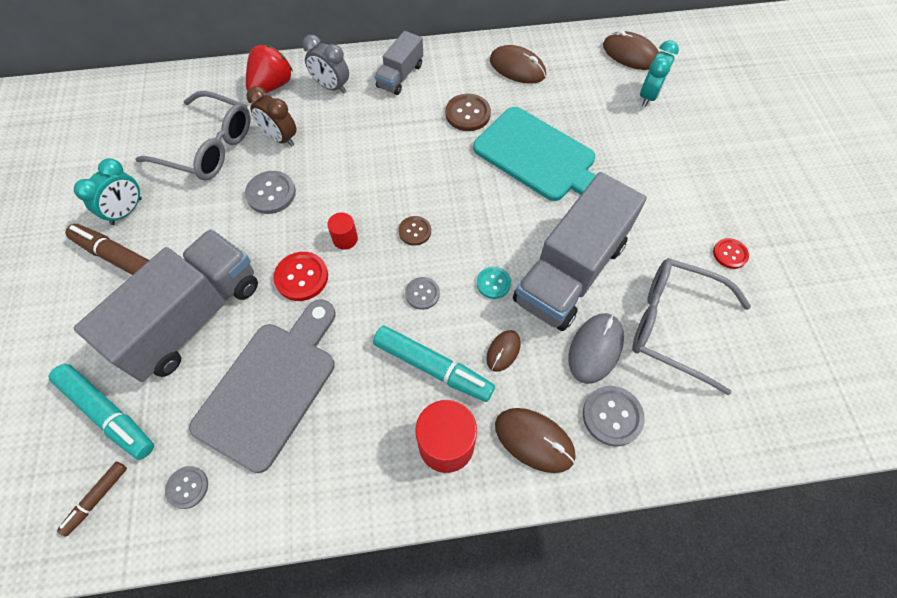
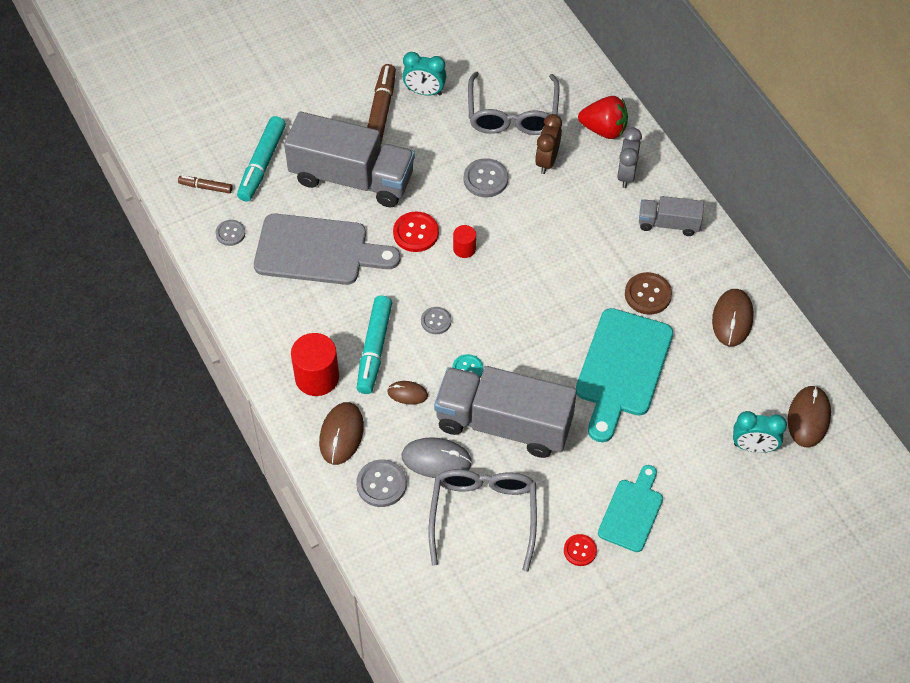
camera: 70 degrees right, 5 degrees down
(414, 231) = (494, 296): brown button -> none
(695, 200) = (632, 512): none -> turquoise cutting board

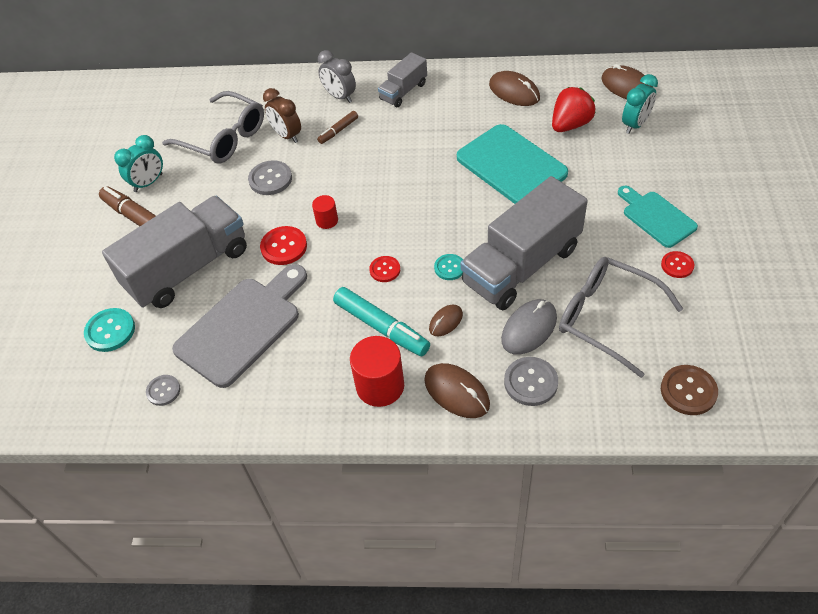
camera: 55 degrees left, 5 degrees down
(206, 187) = (93, 390): brown marker -> brown marker (338, 131)
(262, 164) = (110, 331): turquoise marker -> turquoise button
(436, 321) = (385, 270): grey button -> red button
(604, 129) = (287, 92): red strawberry -> red strawberry (570, 124)
(648, 294) = (458, 128): brown button -> brown button (688, 391)

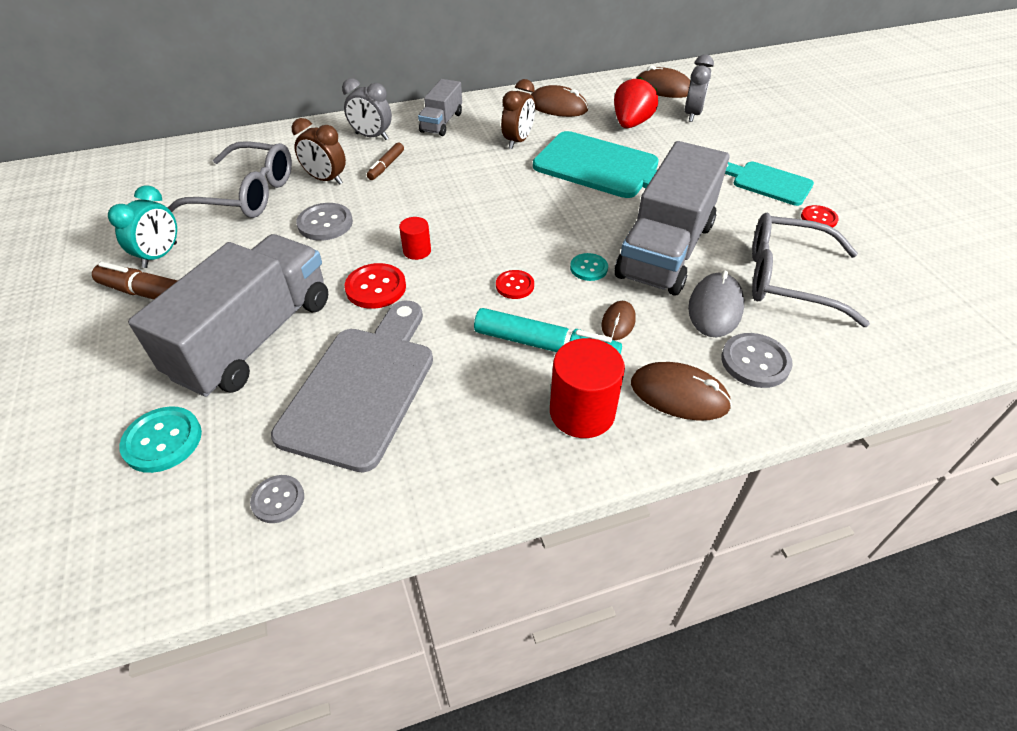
camera: 25 degrees left, 5 degrees down
(458, 125) = (518, 141): none -> brown clock
(635, 124) = (692, 114): turquoise clock -> grey clock
(688, 391) = (920, 328): brown button -> none

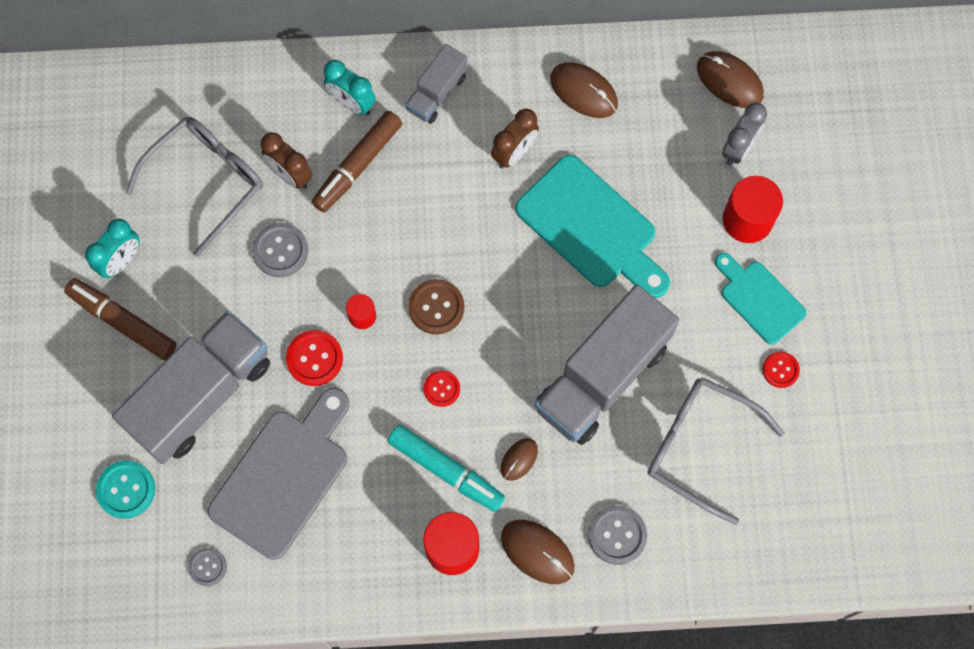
camera: 15 degrees right, 25 degrees up
(247, 194) = (207, 181): grey glasses -> grey glasses turned 75 degrees counterclockwise
(372, 136) = (352, 103): grey clock -> turquoise clock
(386, 166) = (358, 165): brown marker -> brown marker, size x1.84
(487, 233) = (436, 307): none -> brown button
(588, 268) = (518, 383): turquoise button -> none
(631, 124) = (657, 150): red strawberry -> none
(715, 308) = (613, 465): grey mouse -> none
(725, 145) = (747, 220): none -> red cylinder

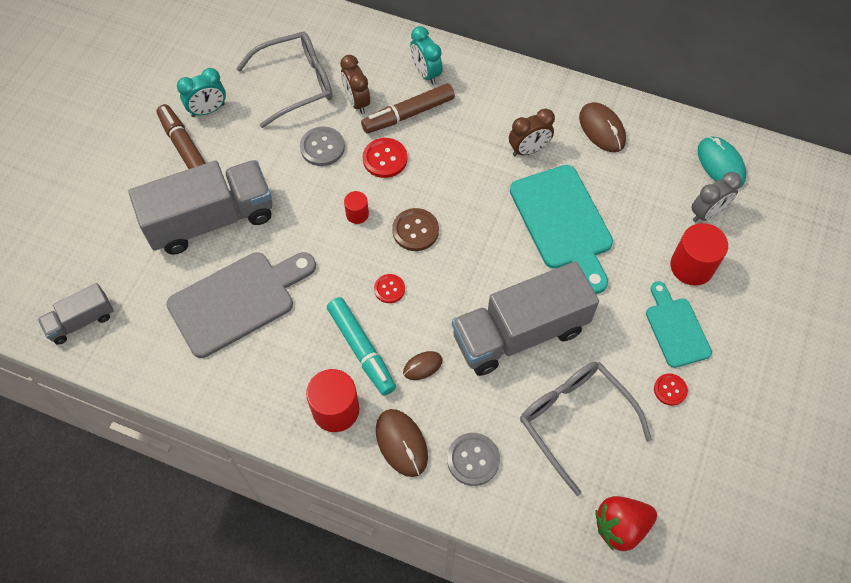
camera: 25 degrees right, 10 degrees down
(126, 490) = (120, 261): turquoise button -> none
(208, 567) = (145, 340): grey button -> none
(314, 358) = (306, 228): red button -> red button (385, 159)
(437, 93) = (491, 89): grey truck -> grey truck (81, 321)
(729, 81) = (720, 164): brown mouse -> turquoise mouse
(790, 535) = (620, 526): none -> red strawberry

